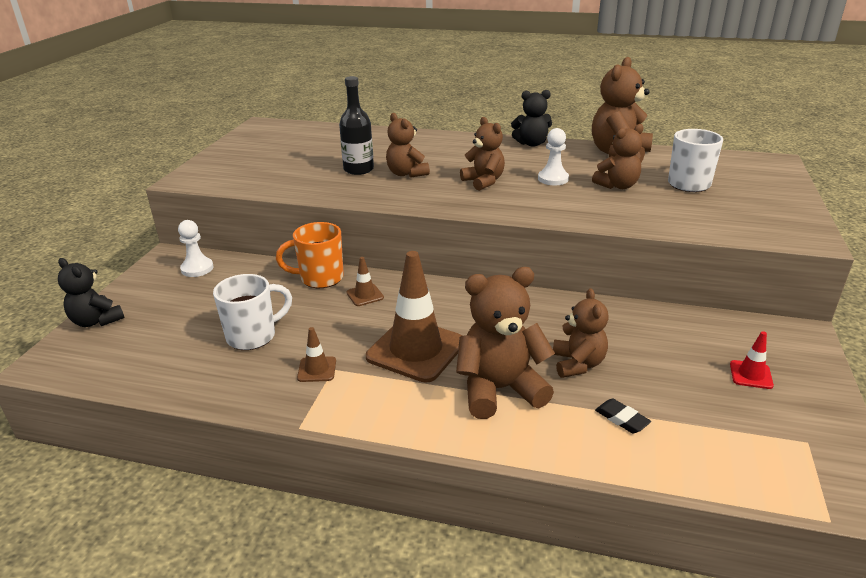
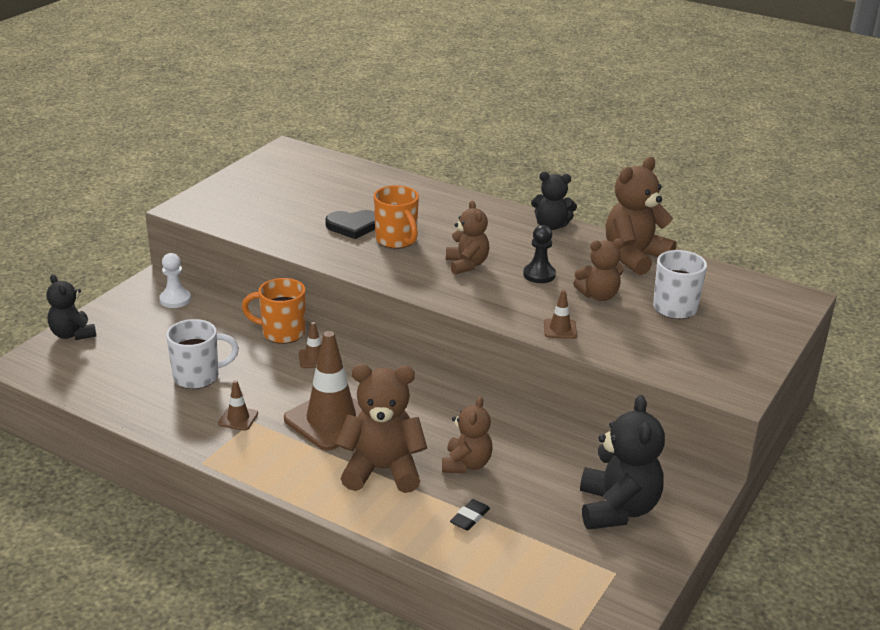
camera: 15 degrees right, 0 degrees up
(358, 169) = (353, 226): black bottle -> black heart
(406, 174) = (397, 240): brown teddy bear -> orange mug
(553, 179) = (539, 275): white pawn -> black pawn
(609, 217) = (560, 329): none -> brown traffic cone
(621, 419) = (469, 518): black eraser -> black eraser turned 60 degrees clockwise
(751, 375) = (617, 509): red traffic cone -> black teddy bear

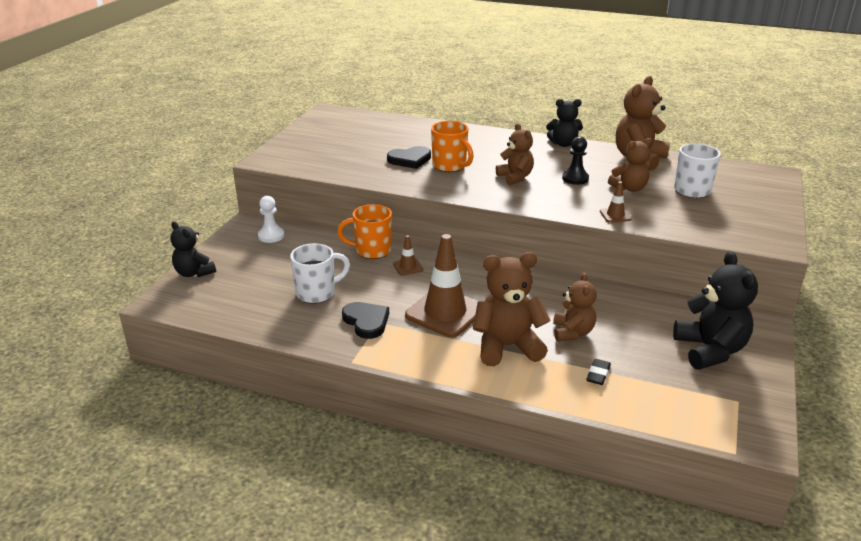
camera: 10 degrees left, 0 degrees up
(238, 418) = (366, 321): brown traffic cone -> black heart

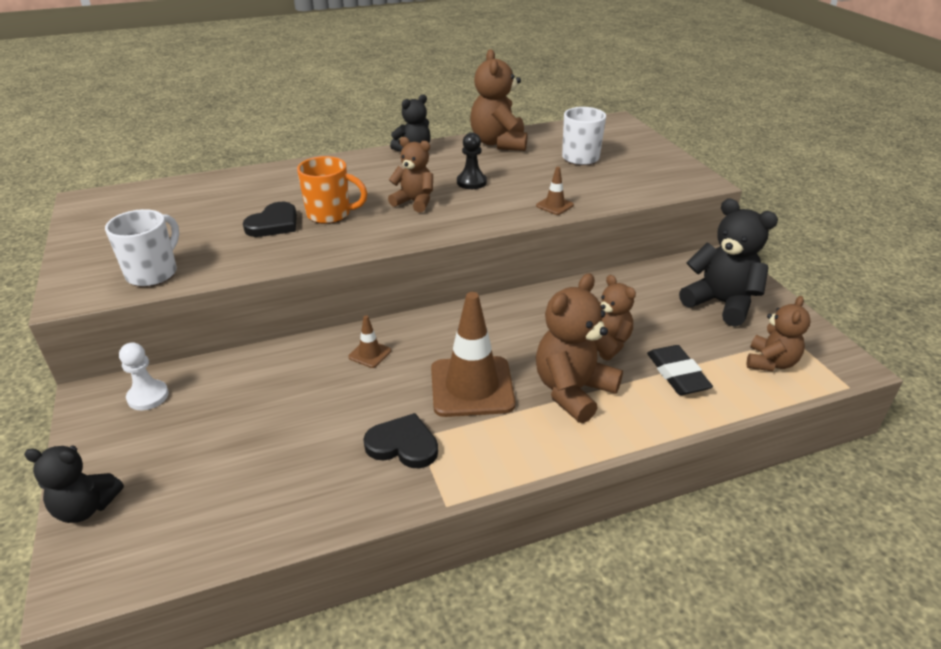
camera: 40 degrees left, 5 degrees up
(317, 293) = (301, 441): white mug -> white mug (153, 273)
(371, 250) = (305, 354): orange mug -> none
(598, 374) = (677, 374): black eraser -> black eraser, size x1.69
(629, 188) = (530, 174): brown teddy bear -> brown teddy bear (770, 362)

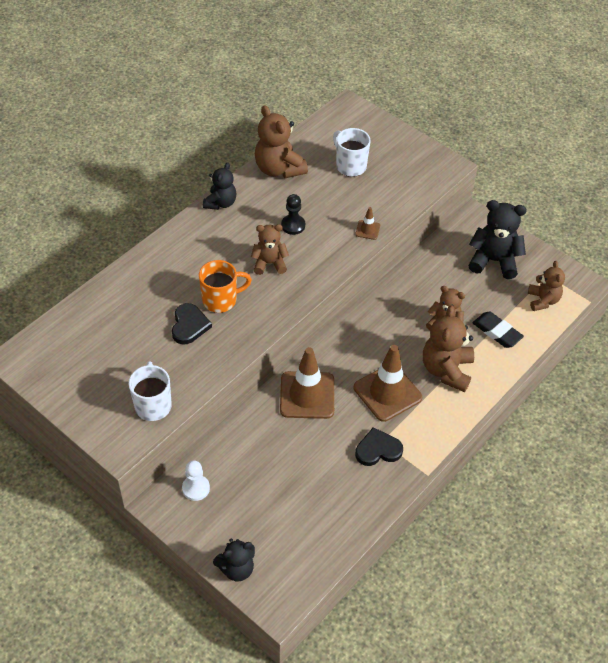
camera: 30 degrees left, 15 degrees up
(370, 354) = (307, 395): brown traffic cone -> brown traffic cone, size x2.26

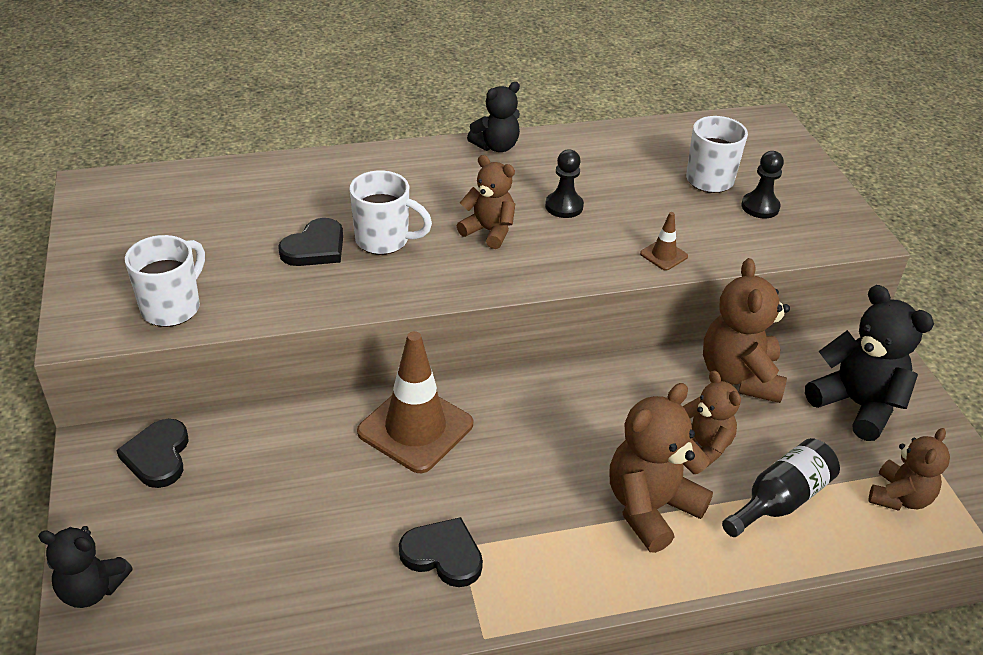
camera: 35 degrees right, 10 degrees down
(196, 488) = (158, 456): white pawn -> black heart
(221, 300) = (384, 240): orange mug -> white mug
(279, 169) = (607, 144): brown teddy bear -> brown teddy bear (739, 376)
(387, 392) = (531, 487): brown traffic cone -> none
(389, 172) = (760, 207): none -> black pawn
(497, 332) = (780, 500): black eraser -> black bottle

